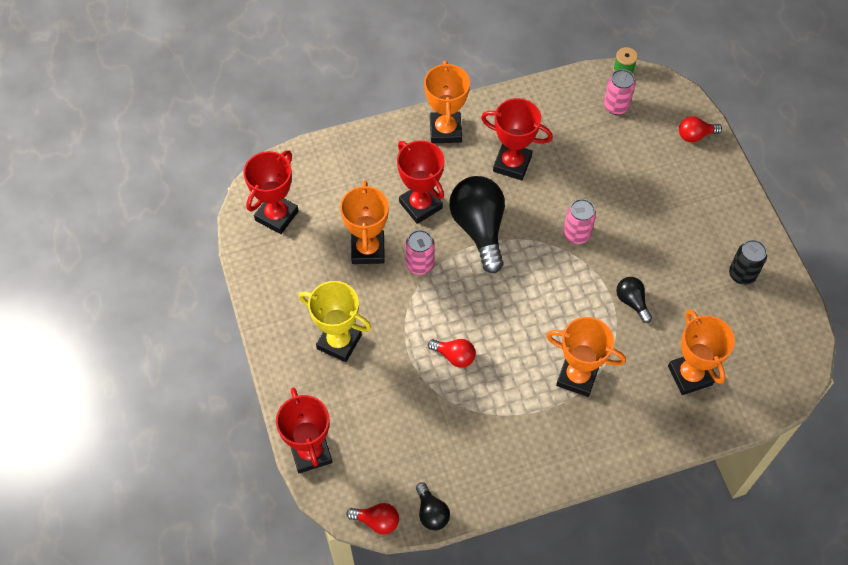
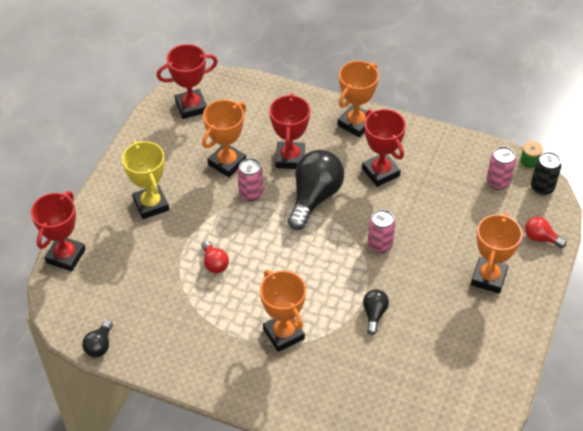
camera: 40 degrees right, 10 degrees down
(377, 521) = (61, 325): red light bulb -> none
(690, 375) = (366, 391): orange trophy -> orange trophy (488, 278)
(742, 274) = (478, 353): black can -> black can (542, 187)

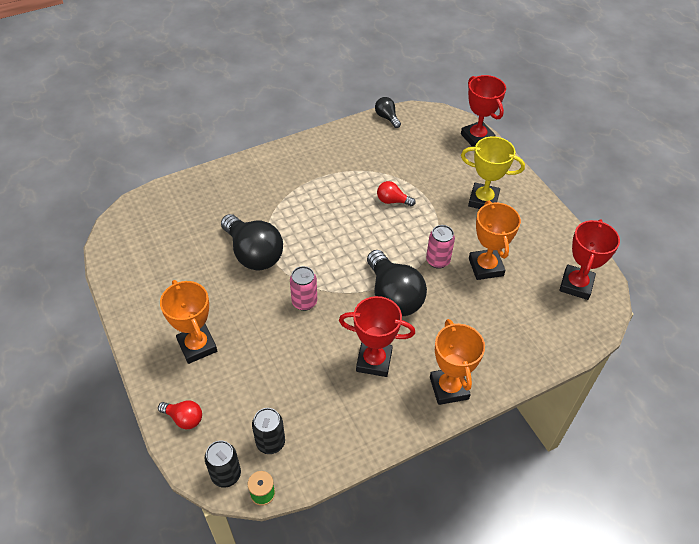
camera: 130 degrees right, 0 degrees up
(283, 334) = (296, 198): orange trophy -> none
(290, 158) = (452, 310): red trophy -> none
(374, 314) = (253, 254): black light bulb -> black light bulb, size x2.04
(498, 182) = (270, 442): pink can -> black can
(540, 238) = (184, 418): red light bulb -> red light bulb turned 45 degrees clockwise

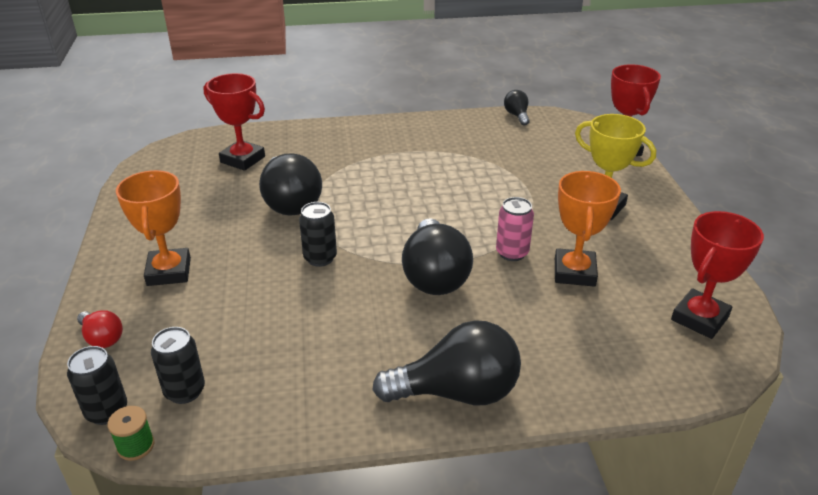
camera: 20 degrees right, 15 degrees down
(304, 302) = (320, 258): pink can -> black can
(374, 361) = (371, 337): red trophy -> red trophy (242, 159)
(392, 201) = (484, 186): red light bulb -> none
(449, 388) = (457, 392): orange trophy -> black light bulb

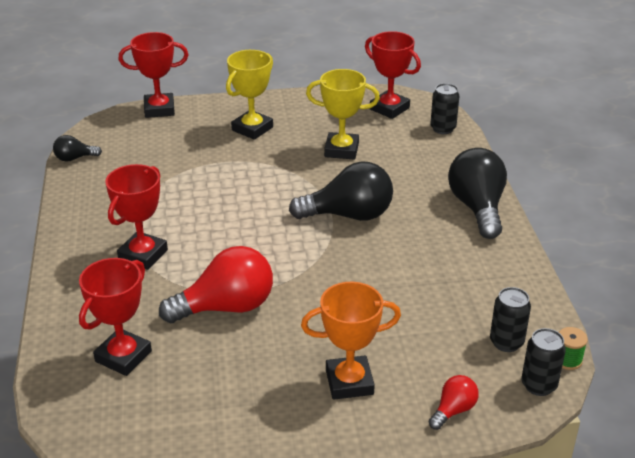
camera: 90 degrees left, 0 degrees up
(290, 202) = (226, 307): black light bulb -> red light bulb
(320, 258) = (325, 280): black can -> black can (443, 129)
(370, 158) = (143, 255): none -> red trophy
(512, 253) = (317, 176): pink can -> none
(574, 272) = (341, 150): orange trophy -> yellow trophy

